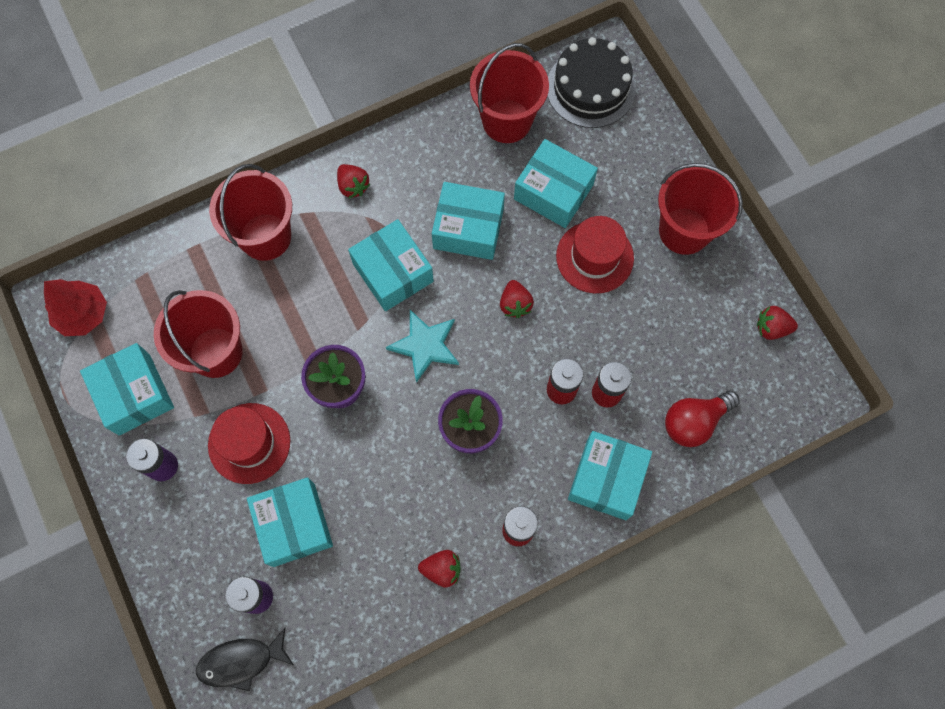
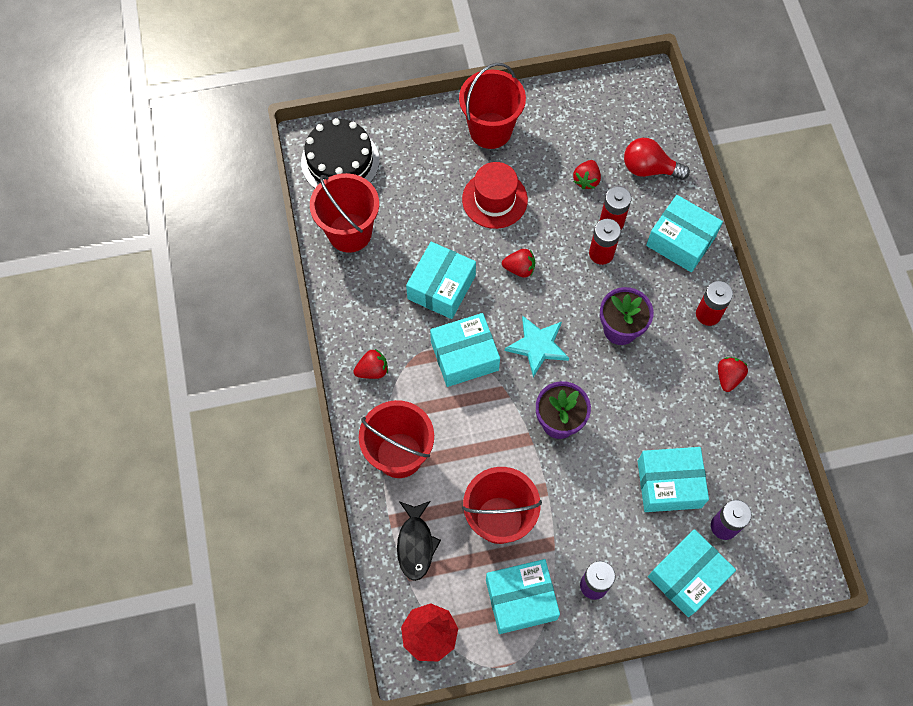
camera: 75 degrees left, 5 degrees down
(241, 661) = (774, 549): black fish -> black fish (416, 544)
(249, 443) = (590, 507): red hat -> none
(553, 192) = (427, 214): turquoise box -> turquoise box (687, 576)
(694, 422) = (649, 169): red light bulb -> red light bulb turned 120 degrees clockwise
(771, 328) = (587, 96): red strawberry -> red strawberry (586, 180)

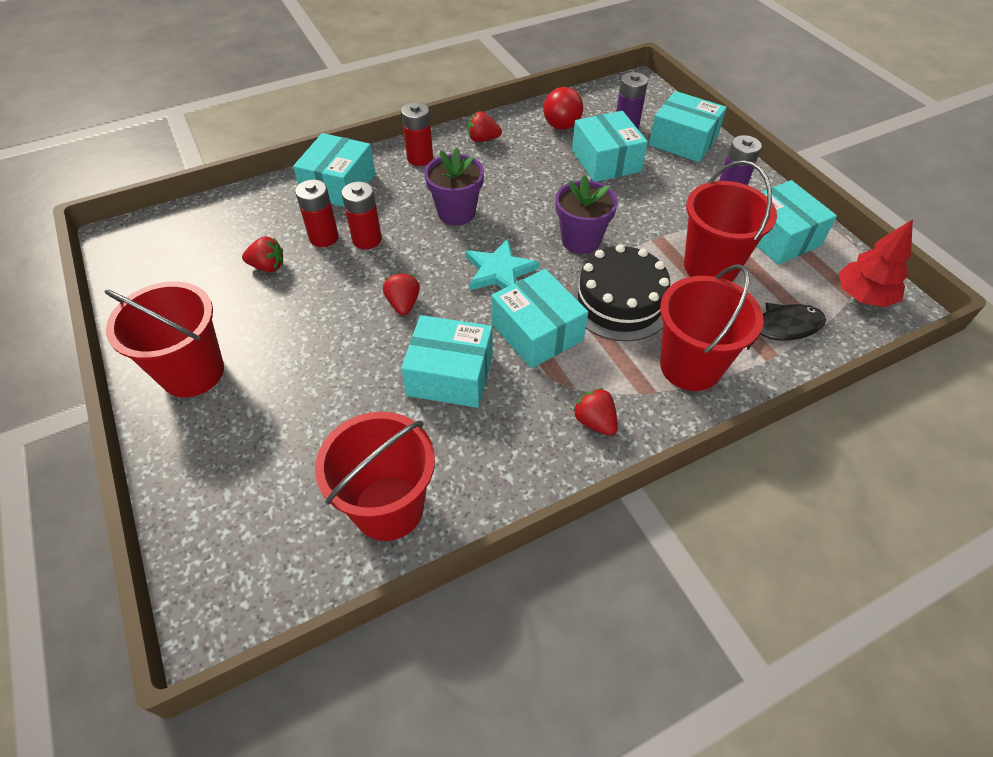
camera: 105 degrees left, 15 degrees down
(340, 161) = (256, 559): black cake -> black cake (620, 302)
(494, 199) = (306, 346): red hat -> none
(649, 169) = (248, 219): red light bulb -> red light bulb (561, 121)

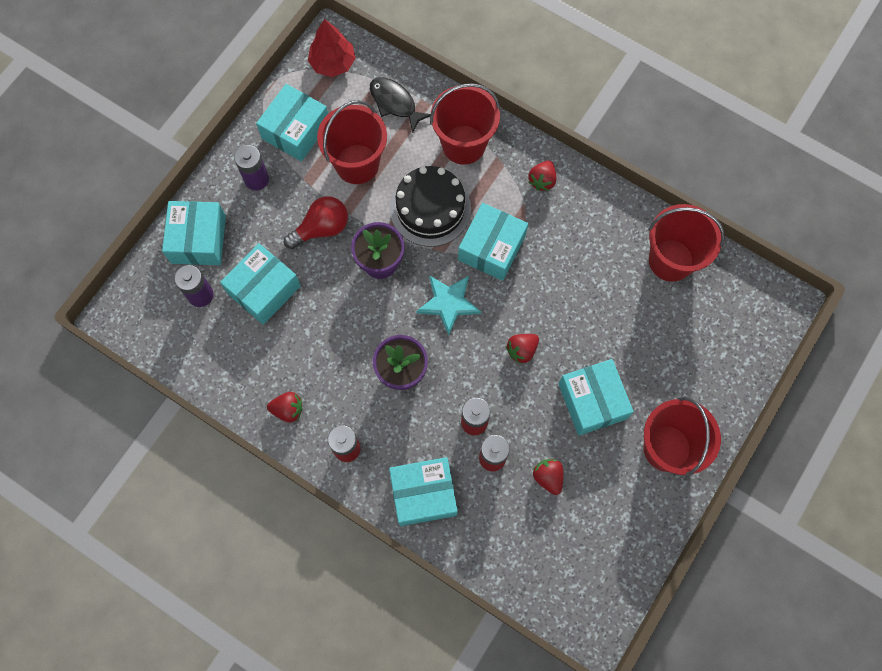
camera: 120 degrees left, 20 degrees up
(450, 374) = (561, 282): turquoise box -> turquoise box (592, 401)
(483, 139) = (288, 410): red strawberry -> red strawberry turned 60 degrees counterclockwise
(561, 121) = (220, 356): red light bulb -> red light bulb (321, 228)

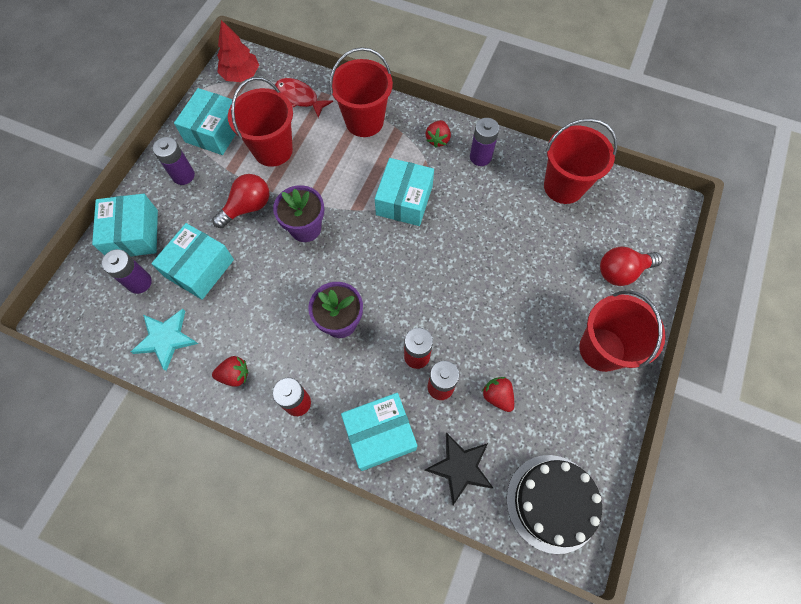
camera: 10 degrees left, 5 degrees down
(395, 103) = (299, 98): black fish -> red fish
(430, 208) = (344, 176): black cake -> black cake (552, 502)
(448, 303) = (374, 253): turquoise star -> turquoise star (166, 339)
(496, 540) = (460, 468): none -> black star
(522, 350) = (448, 283): red strawberry -> none
(585, 210) = (480, 157): none -> purple battery
(592, 401) = (523, 318): turquoise box -> none
(709, 368) = (621, 271): none -> red light bulb

